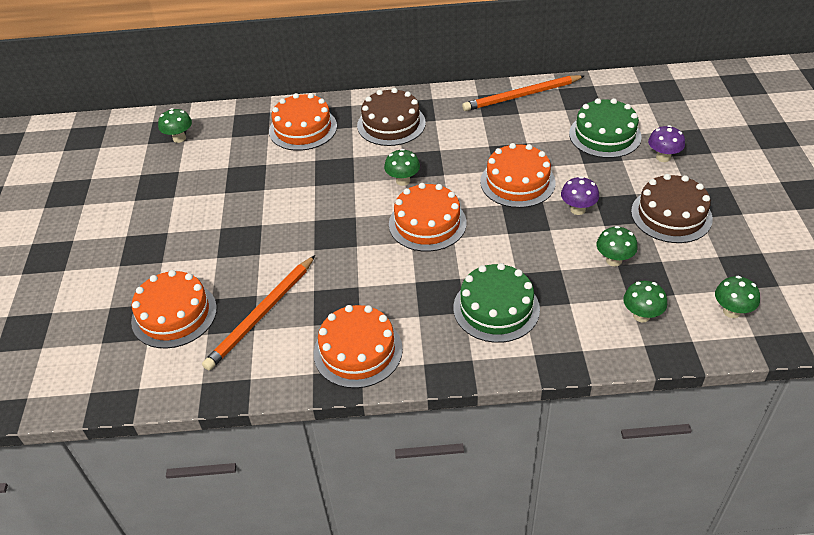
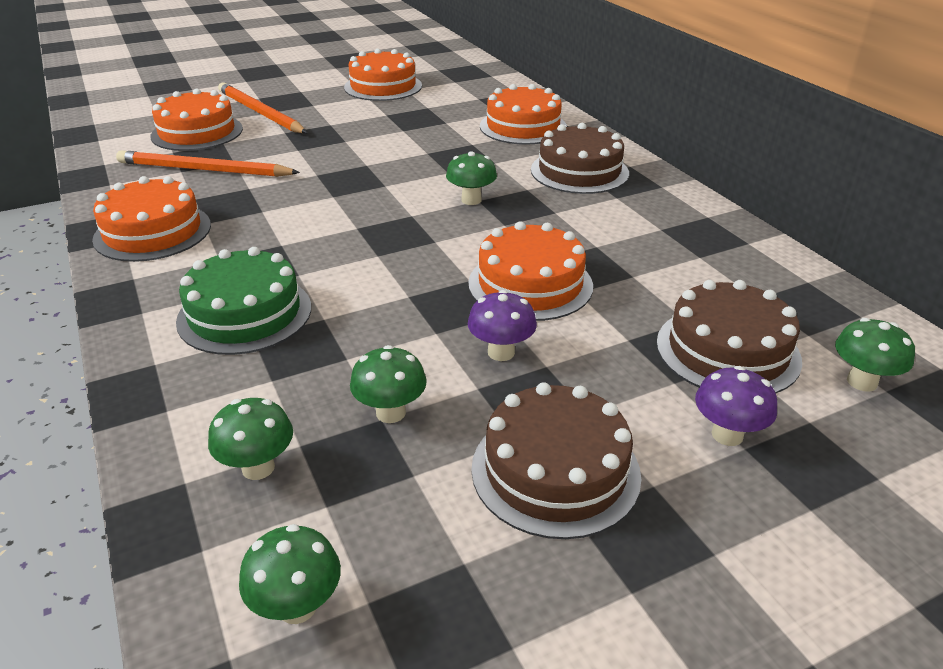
camera: 65 degrees right, 10 degrees down
(179, 138) = (456, 79): green mushroom -> green mushroom (862, 382)
(427, 223) = (397, 232): orange cake -> orange cake (383, 86)
(522, 96) = (748, 252): orange pencil -> orange pencil (260, 113)
(605, 135) = (727, 351): green cake -> brown cake

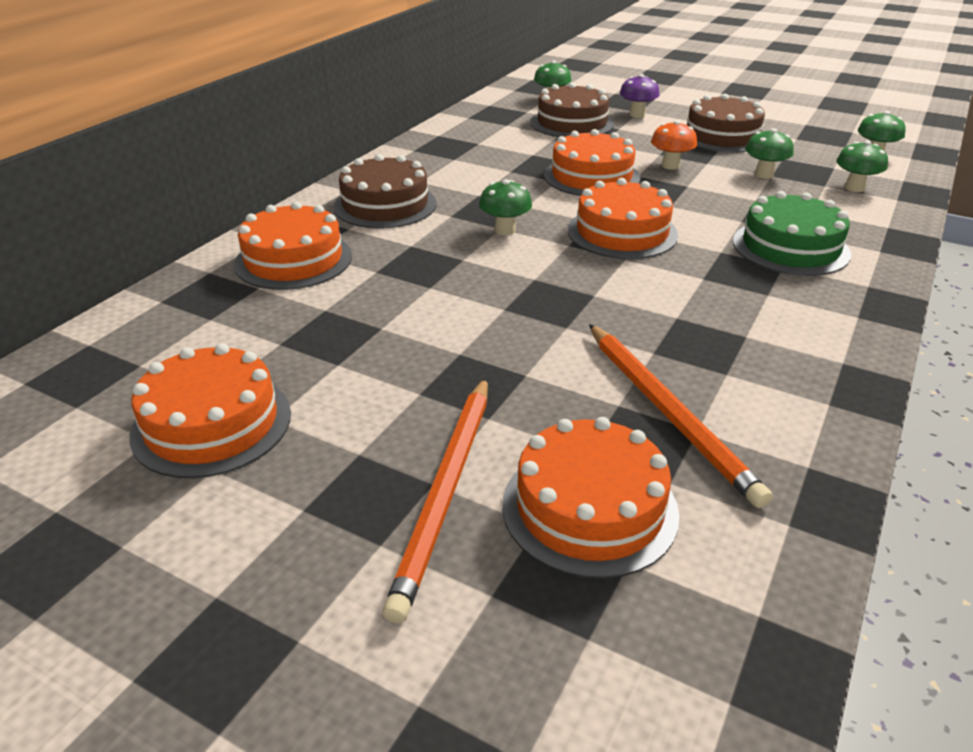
camera: 125 degrees left, 0 degrees up
(153, 232) = (805, 354): orange cake -> orange cake (622, 232)
(501, 352) = (670, 166): purple mushroom -> orange mushroom

